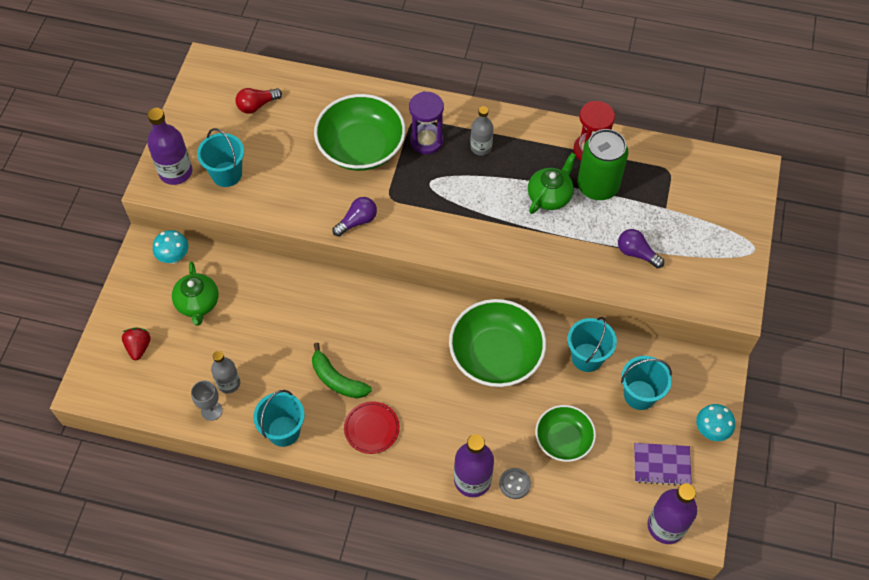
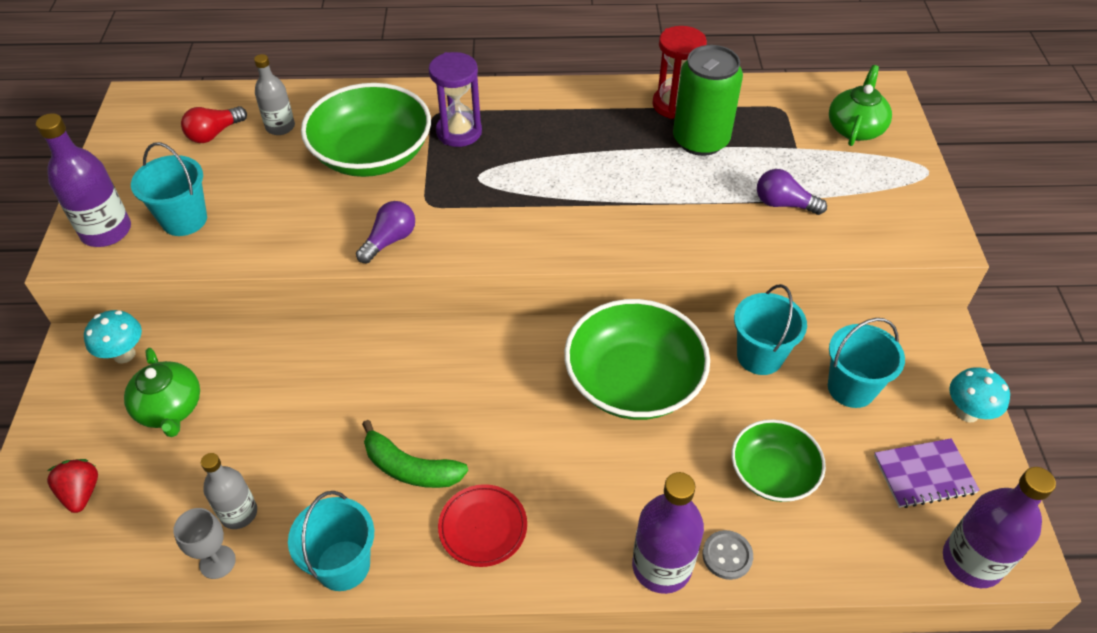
camera: 15 degrees left, 10 degrees down
(481, 147) = (533, 126): grey bottle -> grey bottle (280, 127)
(550, 196) = (643, 162): green teapot -> green teapot (855, 128)

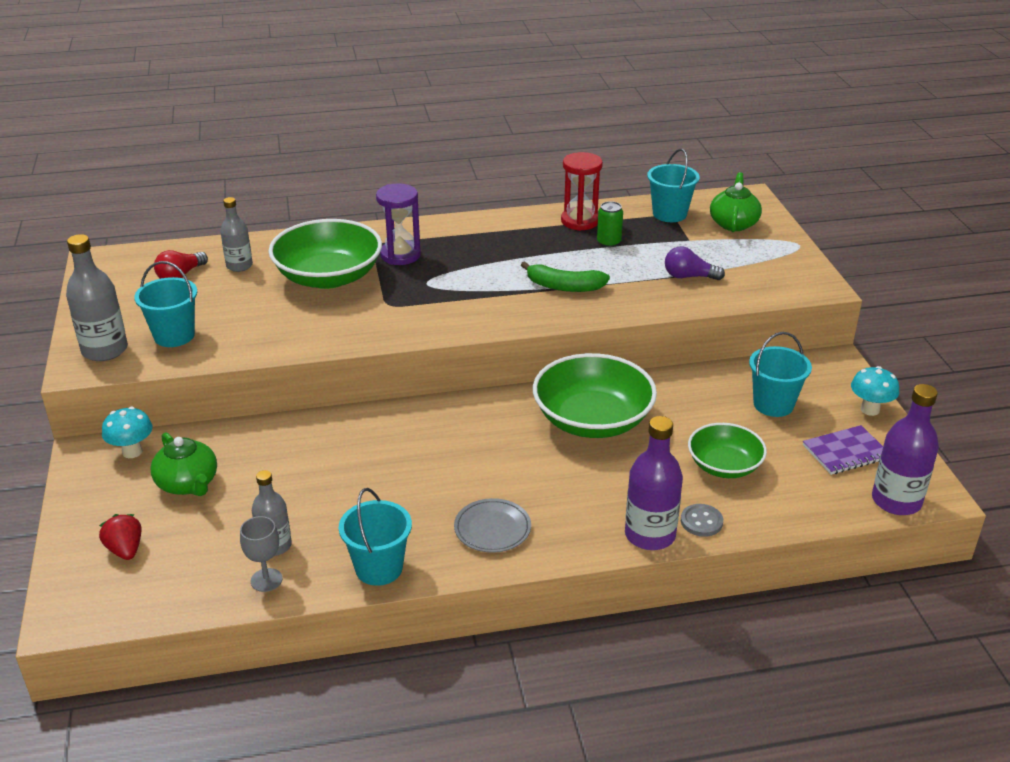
camera: 10 degrees left, 15 degrees down
(106, 231) = (105, 350): purple bottle -> grey bottle
(389, 241) = (363, 332): purple light bulb -> none
(410, 468) = (417, 498): green banana -> green banana (564, 286)
(483, 527) = (492, 529): red plate -> grey plate
(700, 140) = (608, 242): green can -> green can, size x0.50
(759, 356) = (693, 392): turquoise bucket -> turquoise bucket (669, 214)

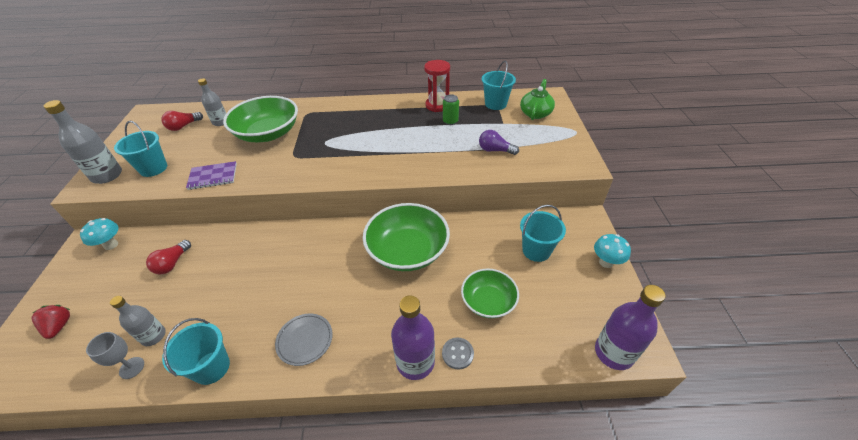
camera: 10 degrees right, 10 degrees up
(188, 484) = (129, 274): green teapot -> none
(247, 465) = (172, 263): none -> red light bulb
(400, 255) = (318, 121): purple hourglass -> none
(564, 286) = (410, 151): green banana -> none
(845, 452) = (581, 299): purple notebook -> purple notebook (213, 177)

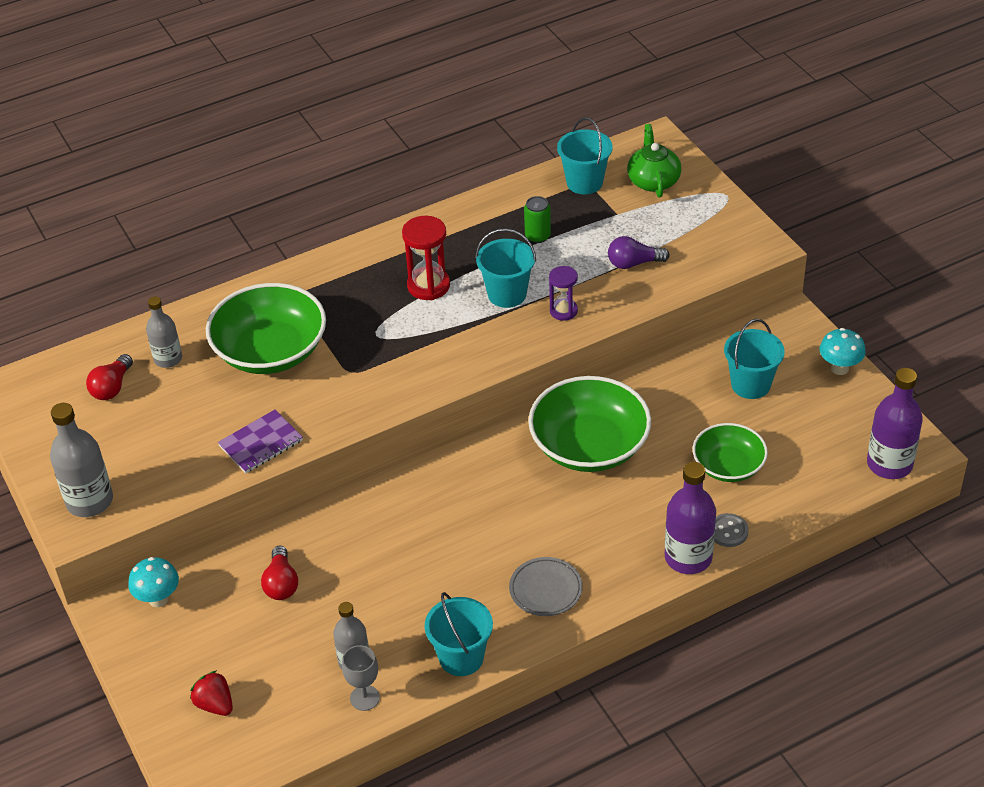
camera: 25 degrees left, 0 degrees up
(153, 168) = (151, 465): turquoise bucket -> turquoise bucket (507, 294)
(434, 162) = (563, 311): none -> purple hourglass
(437, 105) = (497, 214): red hourglass -> red hourglass (428, 286)

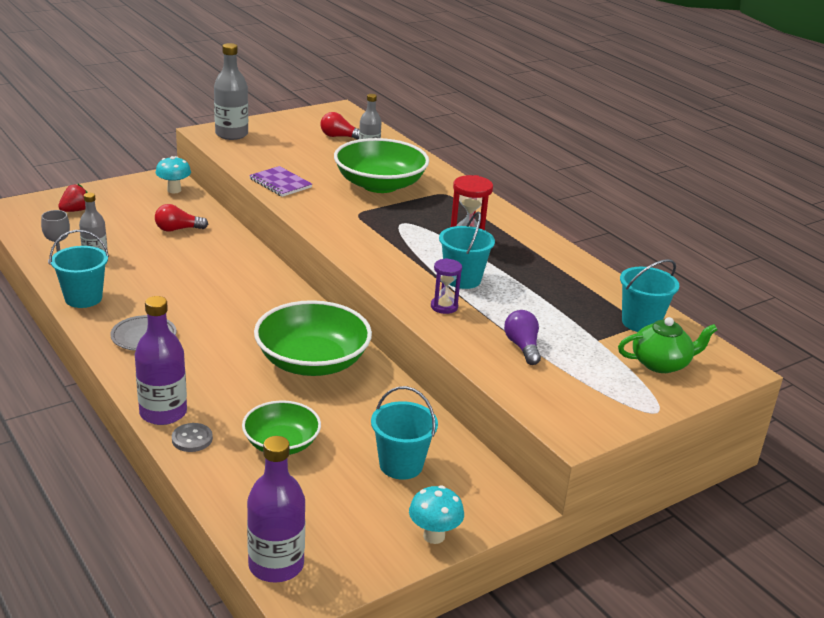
camera: 80 degrees right, 15 degrees down
(537, 236) = (549, 295): green can -> none

